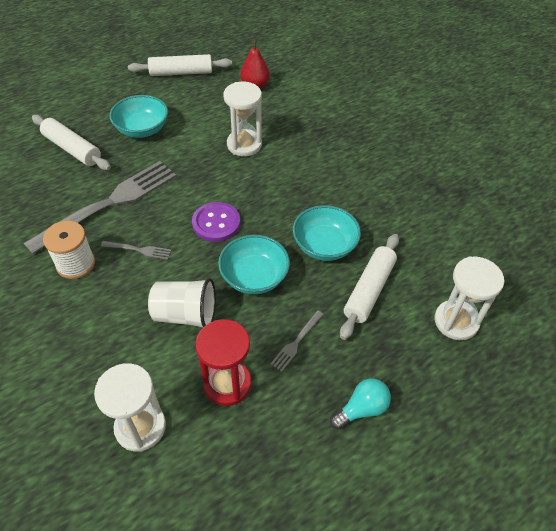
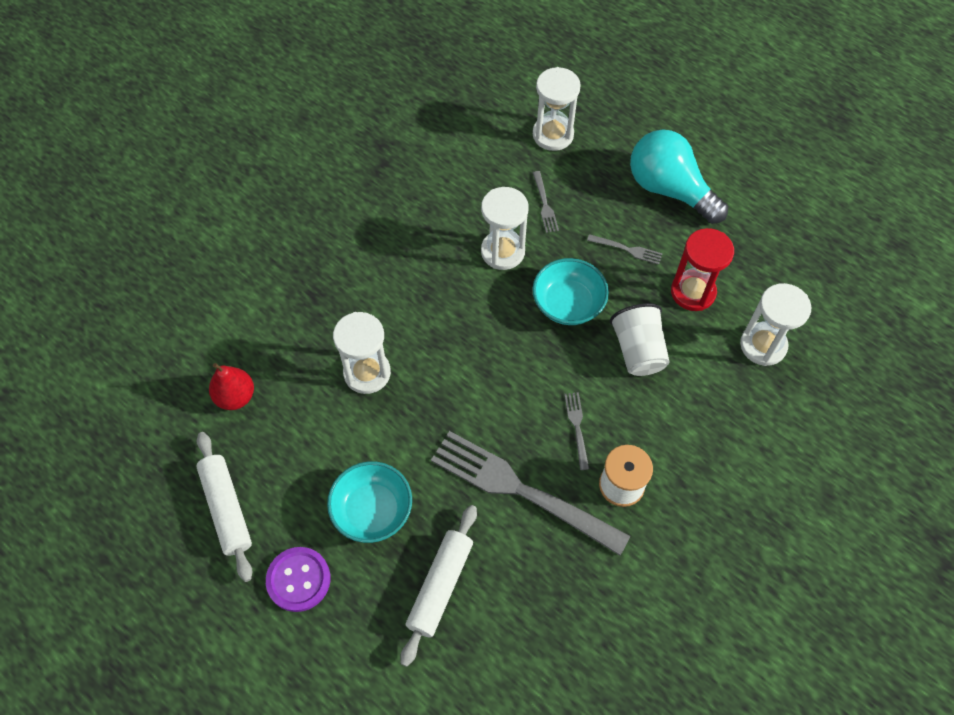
camera: 105 degrees left, 10 degrees up
(216, 223) = (509, 362): purple button -> purple button (298, 580)
(324, 245) = (503, 251): turquoise bowl -> white hourglass
(361, 409) = (669, 189): turquoise light bulb -> turquoise light bulb, size x1.95
(369, 290) = (545, 204): white rolling pin -> grey fork

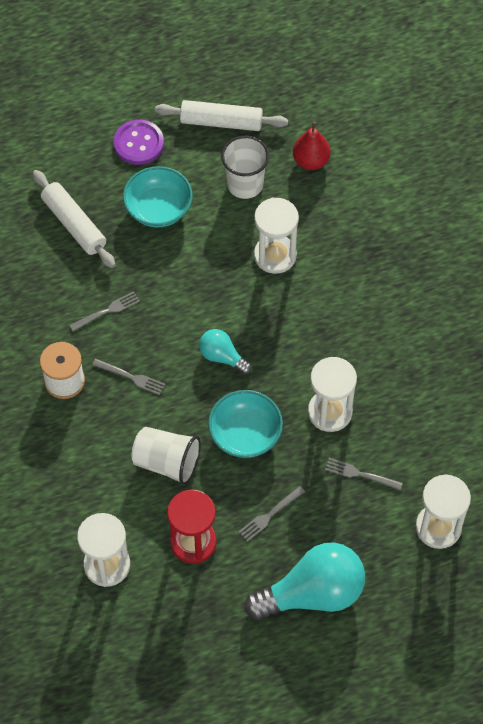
camera: 120 degrees right, 0 degrees up
(296, 443) = (245, 184): none -> white cup
(504, 361) = (222, 357): none -> turquoise light bulb
(521, 491) = (107, 311): grey fork -> grey fork, size x0.41

